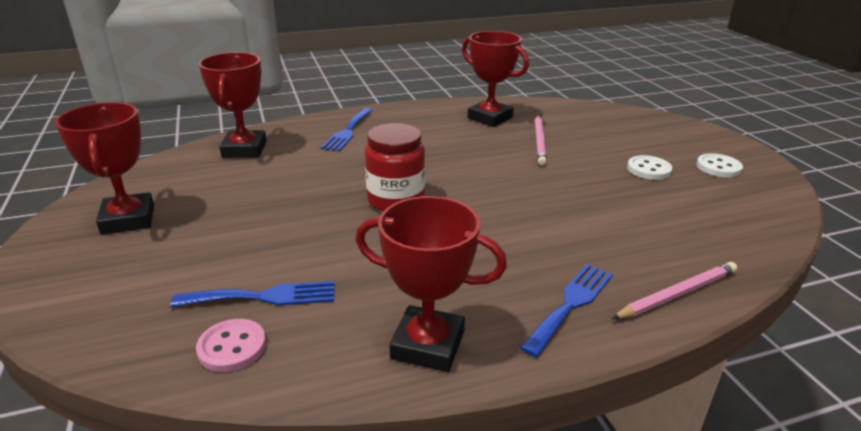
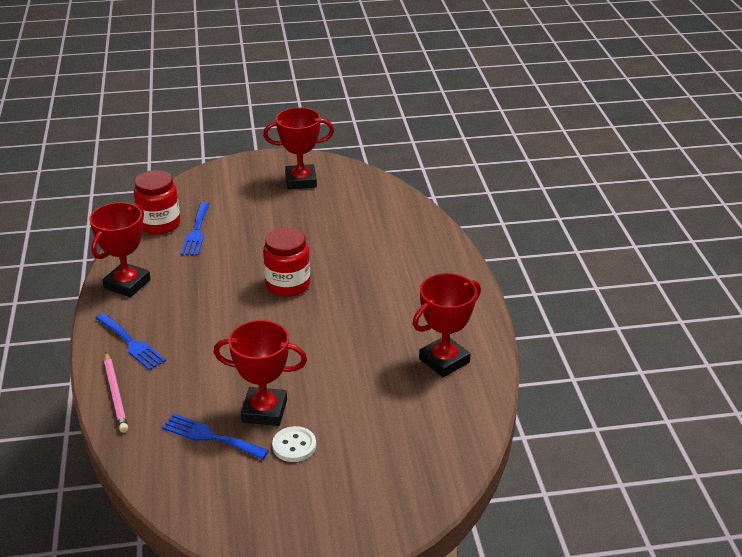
camera: 100 degrees right, 5 degrees up
(232, 347) = (159, 224): pink button -> red jar
(244, 149) = (397, 216): red trophy -> red trophy (264, 411)
(347, 131) = (424, 267): blue fork -> blue fork (210, 436)
(540, 141) = (376, 384): pink pencil -> none
(718, 167) = (282, 503): white button -> none

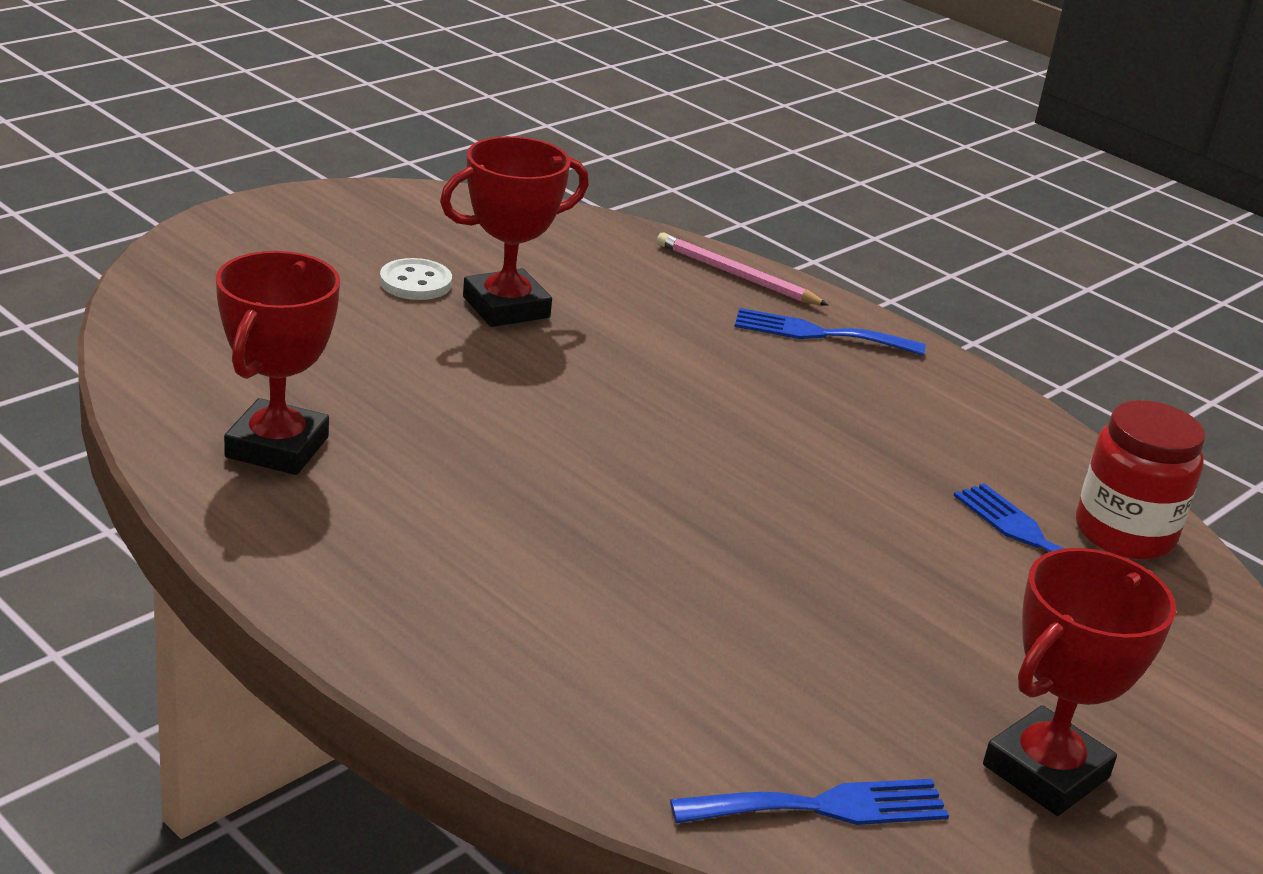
camera: 140 degrees right, 5 degrees down
(127, 284) = (975, 410): red trophy -> none
(210, 436) = (543, 265): blue fork -> blue fork (822, 807)
(288, 285) = (713, 493): red jar -> none

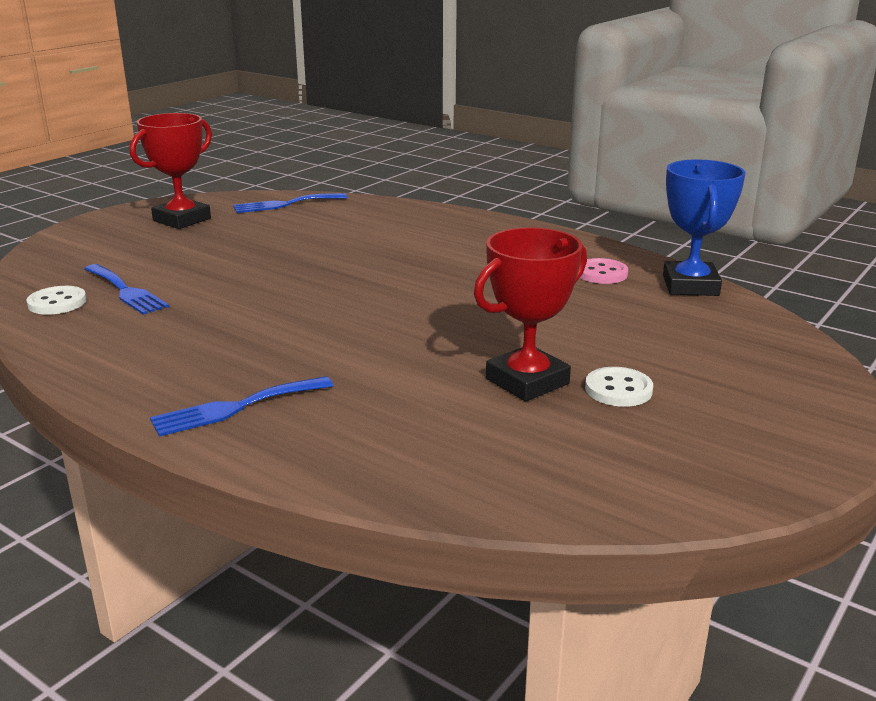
camera: 175 degrees right, 5 degrees down
(167, 398) = (690, 286): none -> blue trophy
(276, 447) = (601, 273): red trophy -> pink button
(736, 275) = (315, 460): pink pencil -> none
(819, 334) = (236, 407): blue fork -> blue fork turned 150 degrees clockwise
(1124, 533) = (57, 303): red jar -> white button

